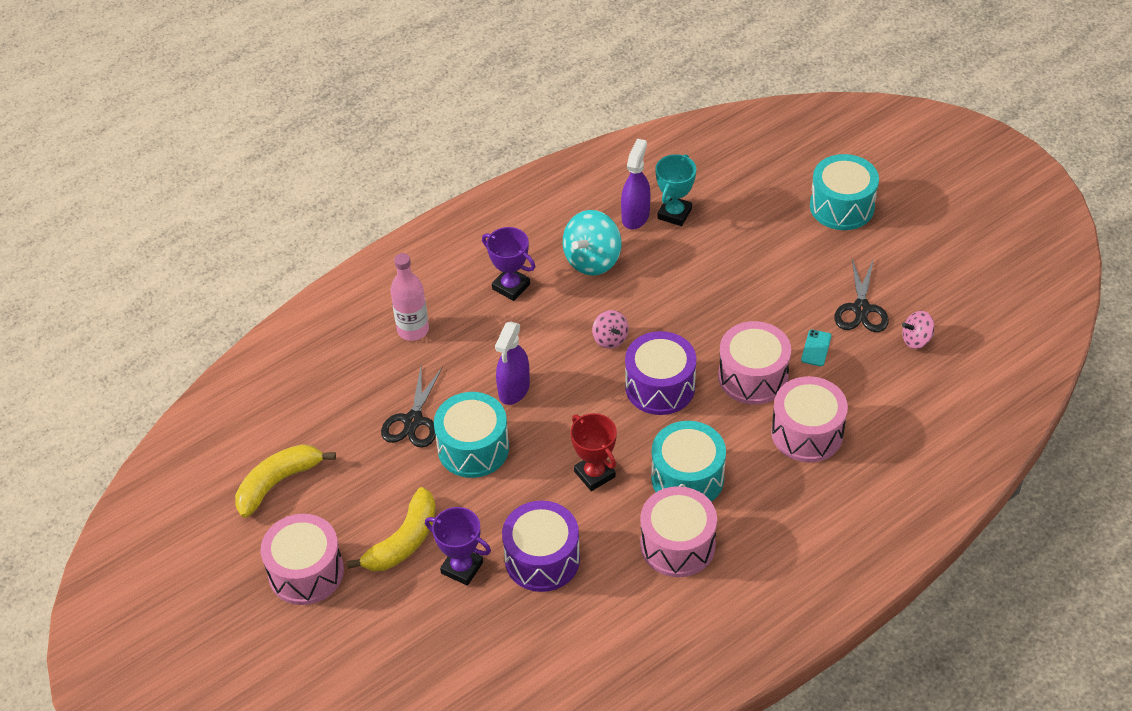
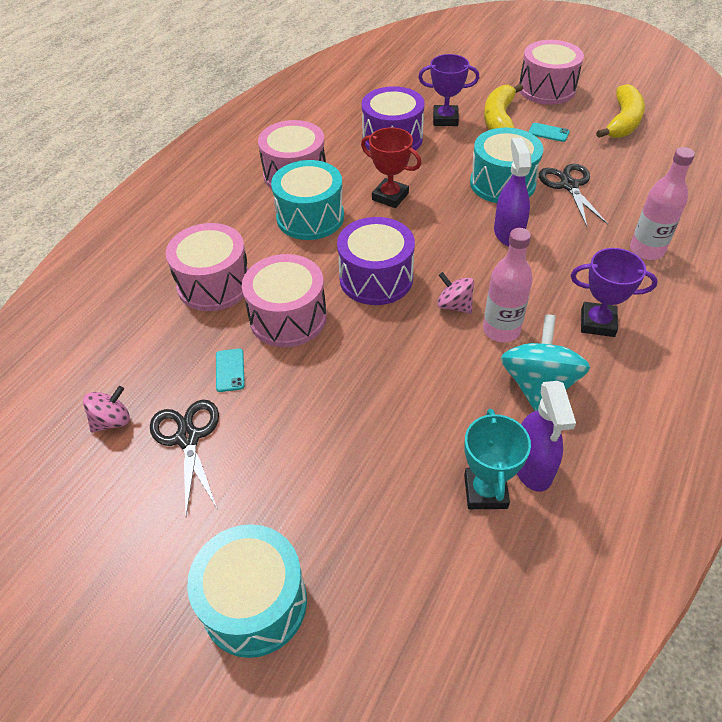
camera: 155 degrees right, 0 degrees up
(369, 499) = (548, 132): none -> turquoise phone
(588, 306) = (501, 330): none -> pink bottle

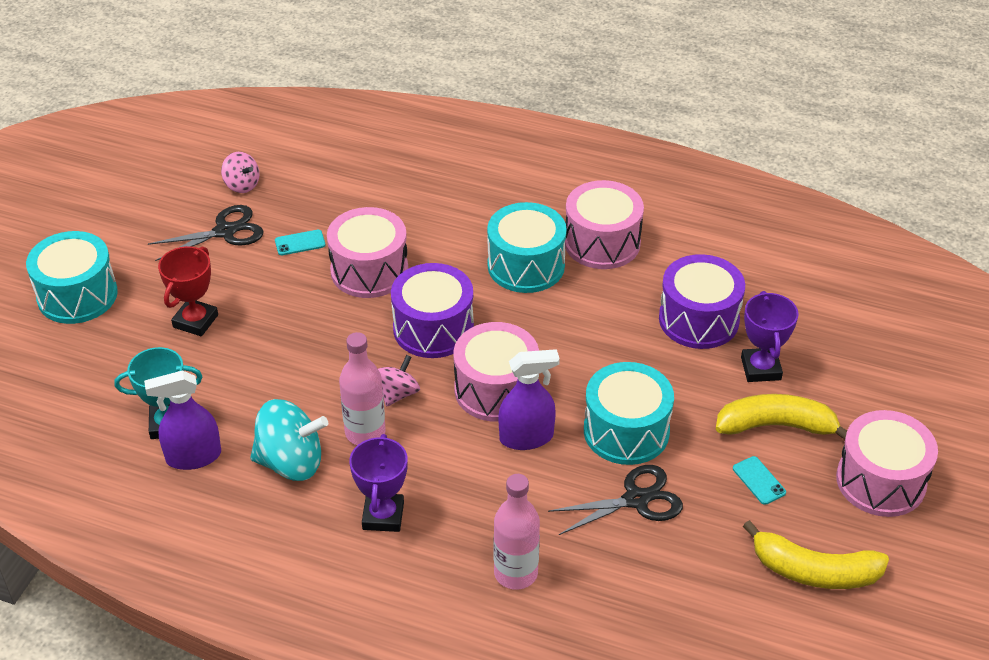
camera: 80 degrees right, 5 degrees down
(214, 284) = (410, 212): pink drum -> pink drum (496, 389)
(390, 197) = (576, 327): red trophy -> red trophy (195, 321)
(548, 132) = (759, 480): turquoise phone -> turquoise phone turned 45 degrees counterclockwise

